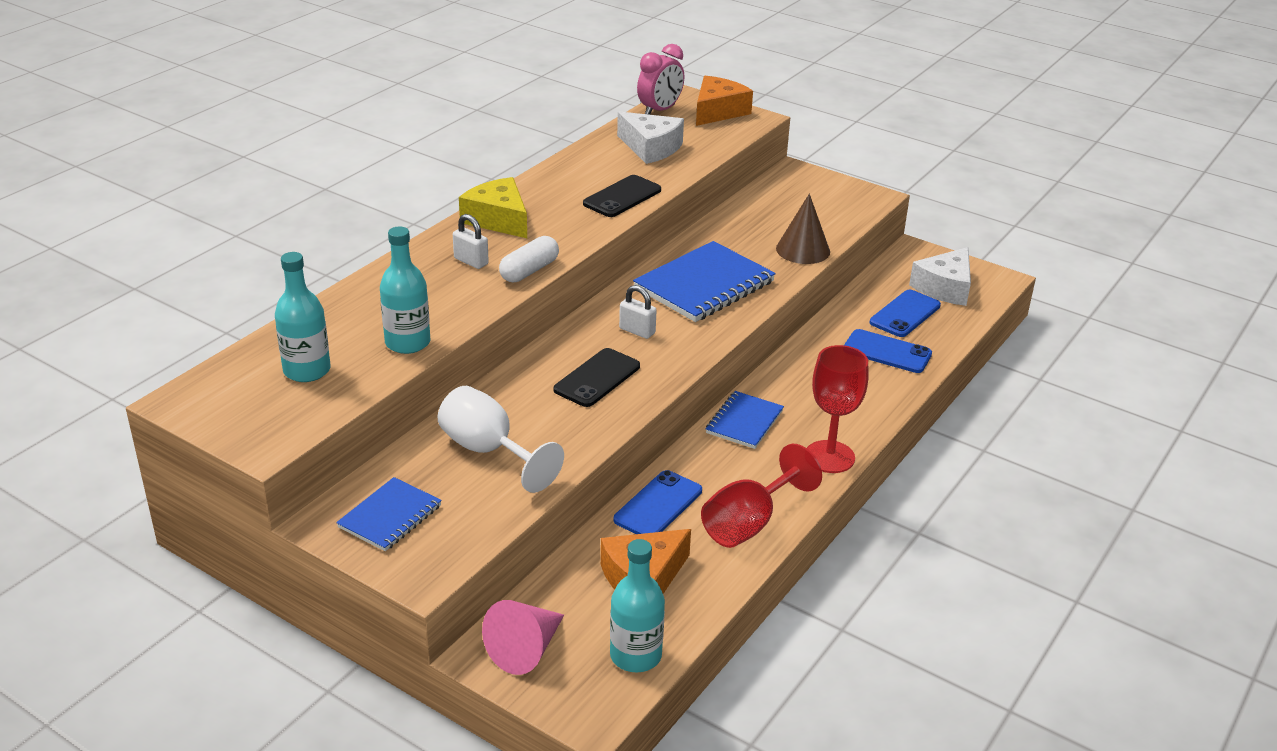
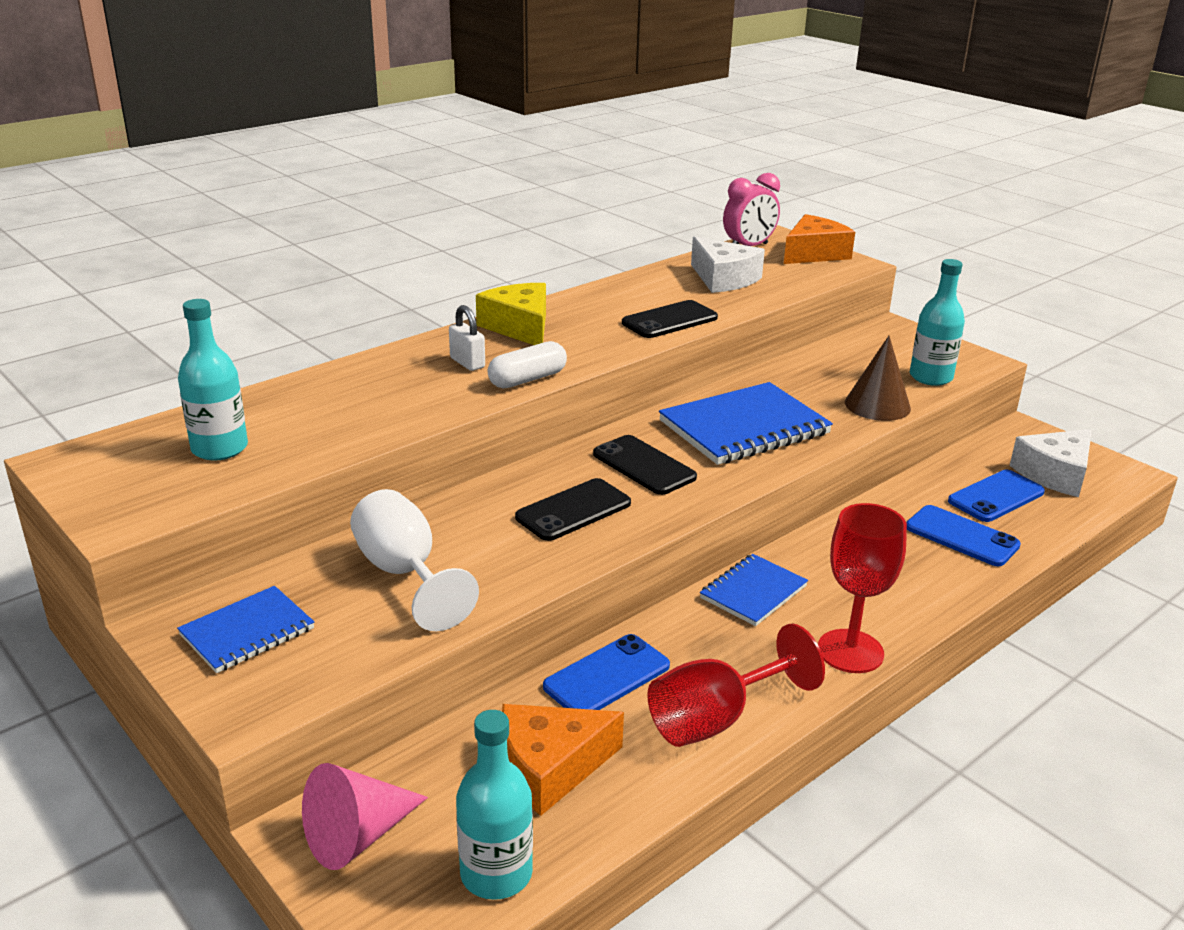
camera: 15 degrees right, 5 degrees down
(407, 343) = (348, 435): turquoise bottle -> turquoise bottle (930, 377)
(637, 331) = (644, 465): white padlock -> black phone

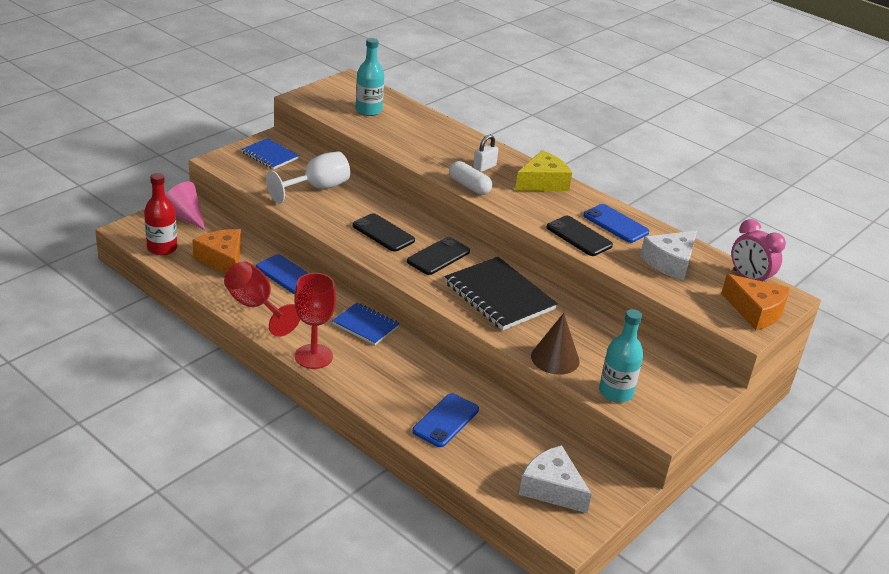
camera: 80 degrees right, 5 degrees up
(496, 873) = (162, 248): turquoise bottle -> red bottle
(744, 428) = (499, 296): blue notebook -> black notebook
(996, 497) = (505, 447): blue phone -> blue phone (615, 224)

